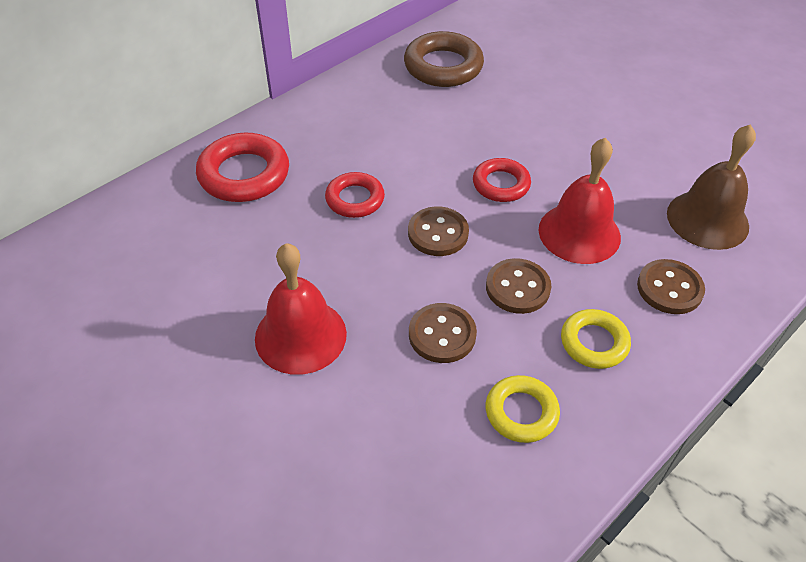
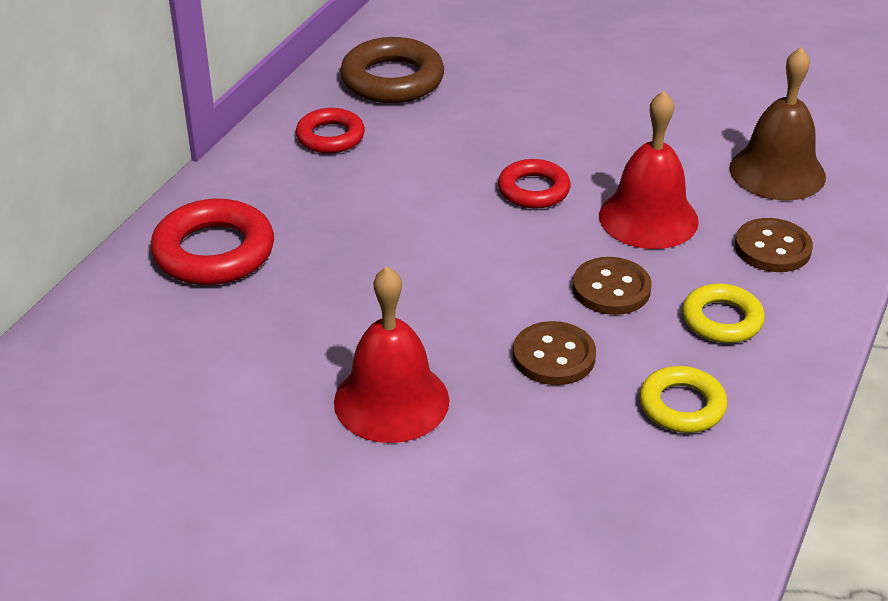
camera: 20 degrees left, 10 degrees down
(355, 199) = (370, 246): red ring -> red ring (330, 137)
(438, 233) = (490, 257): brown button -> none

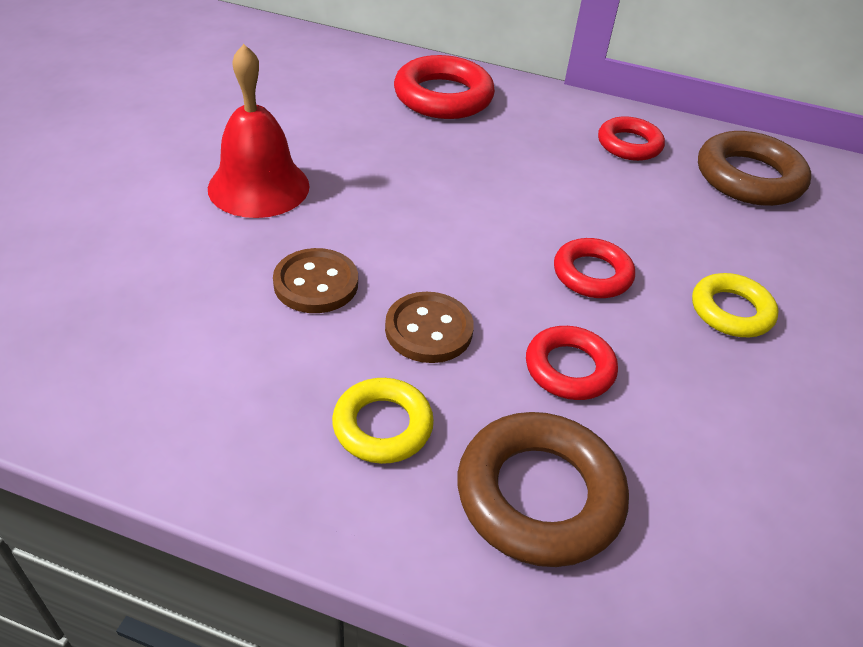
camera: 80 degrees right, 5 degrees up
(648, 218) = (569, 368): red bell -> red ring
(682, 406) = (234, 378): yellow ring -> yellow ring (731, 311)
(772, 248) = (539, 495): brown button -> brown ring
(777, 172) = (727, 520): brown bell -> none

